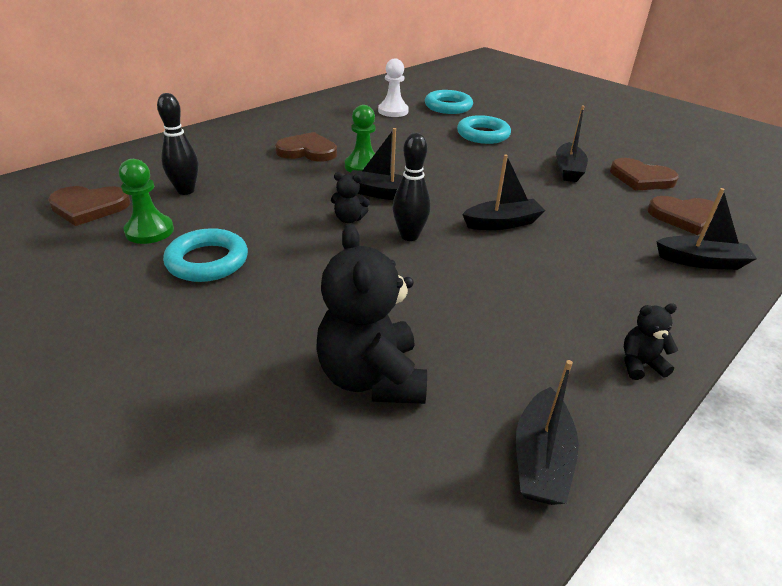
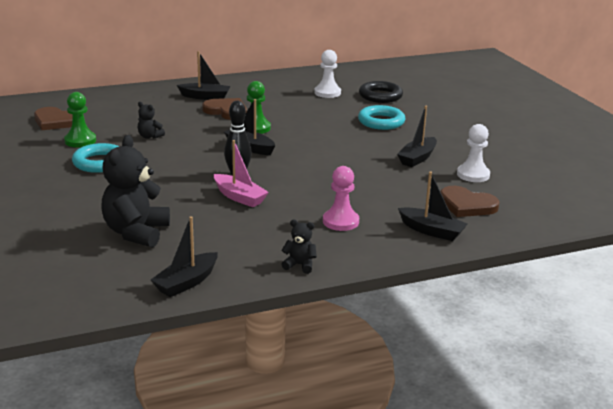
camera: 25 degrees right, 10 degrees down
(186, 191) = (120, 122): black bowling pin -> none
(349, 219) = (208, 158): black teddy bear -> black teddy bear (149, 136)
(447, 270) = (239, 197): none -> pink boat
(448, 106) = (380, 96): turquoise ring -> black ring
(502, 223) = (313, 180): black boat -> black boat (205, 97)
(599, 275) = (340, 221): none -> pink pawn
(641, 178) = (473, 175): brown heart -> white pawn

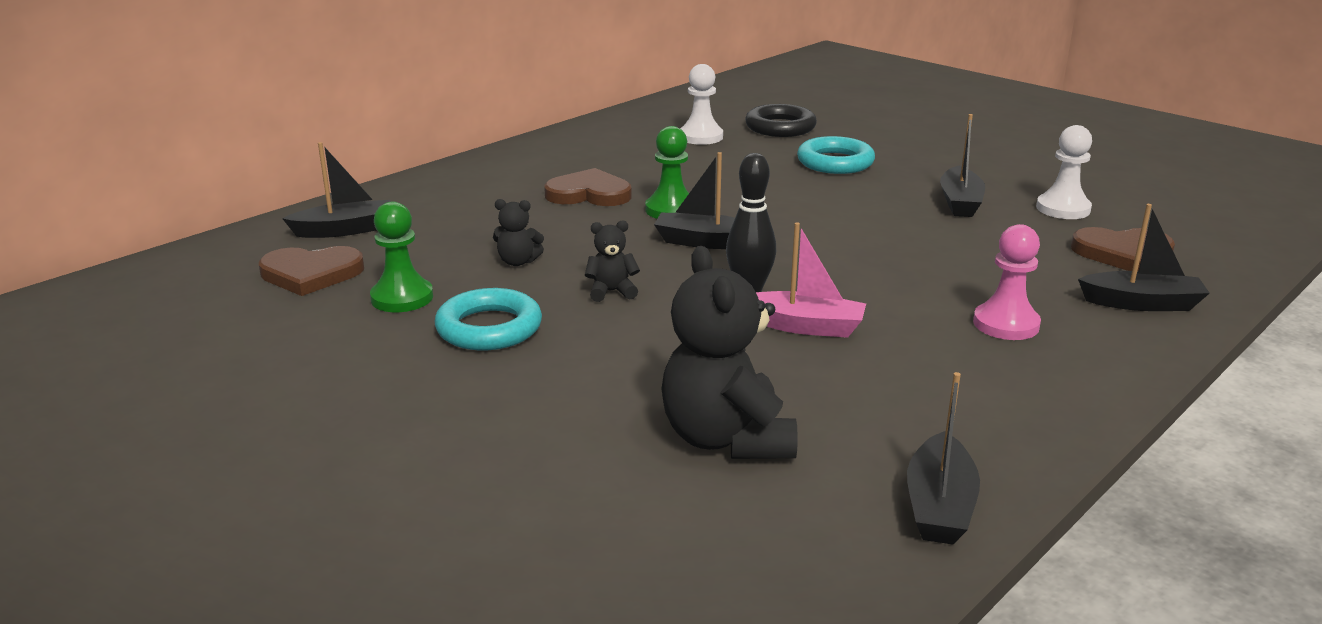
camera: 25 degrees left, 0 degrees up
(205, 97) = (524, 179): black boat -> black boat (345, 230)
(299, 265) = (1058, 414): black teddy bear -> black teddy bear (611, 292)

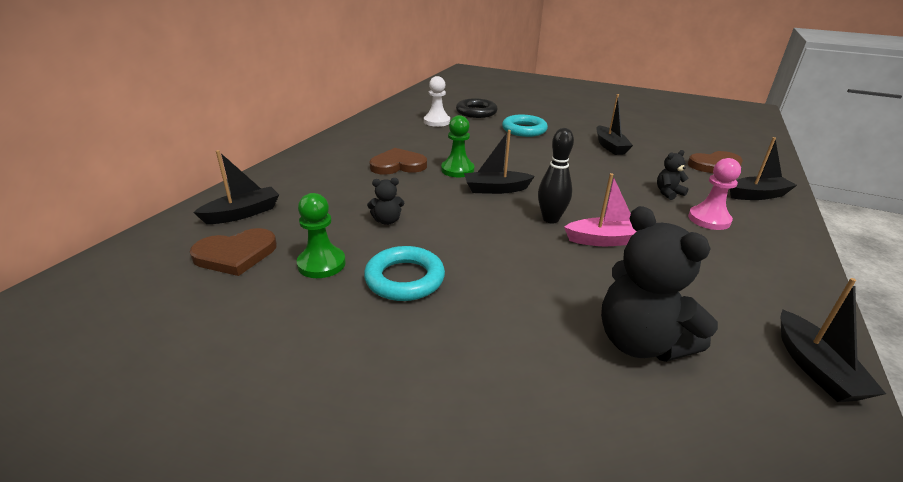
camera: 20 degrees left, 5 degrees up
(611, 292) = (467, 234): black teddy bear -> black teddy bear (668, 193)
(1063, 209) = (662, 144): white pawn -> none

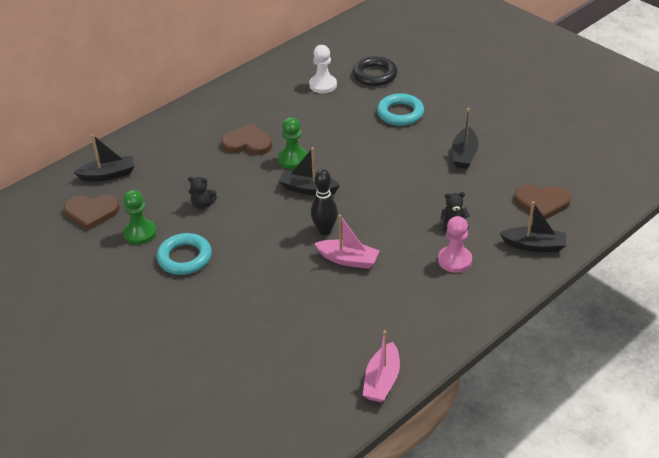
camera: 25 degrees right, 10 degrees up
(640, 342) = (293, 337): black teddy bear -> none
(815, 368) = (382, 380): black boat -> pink boat

